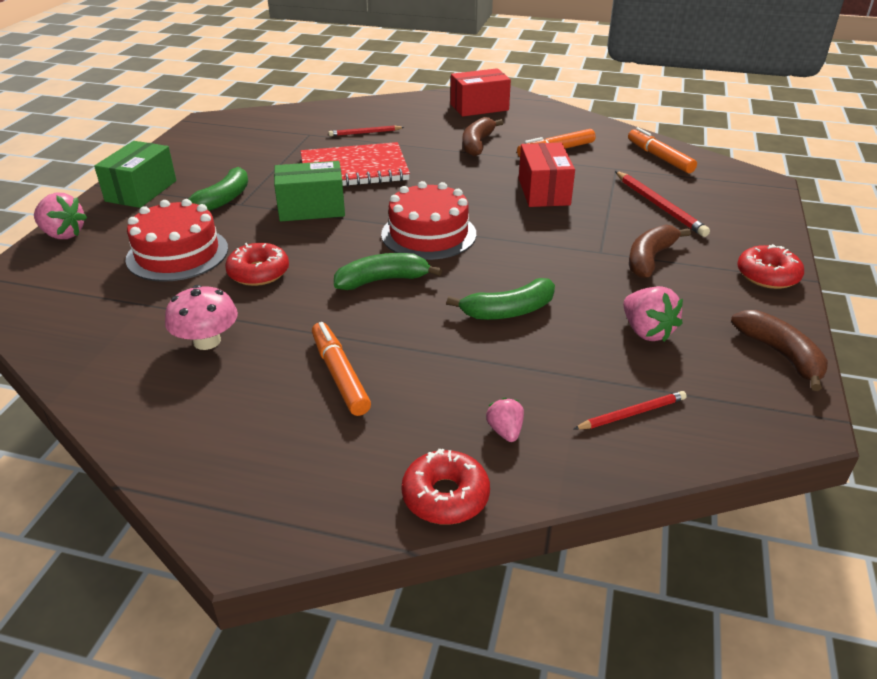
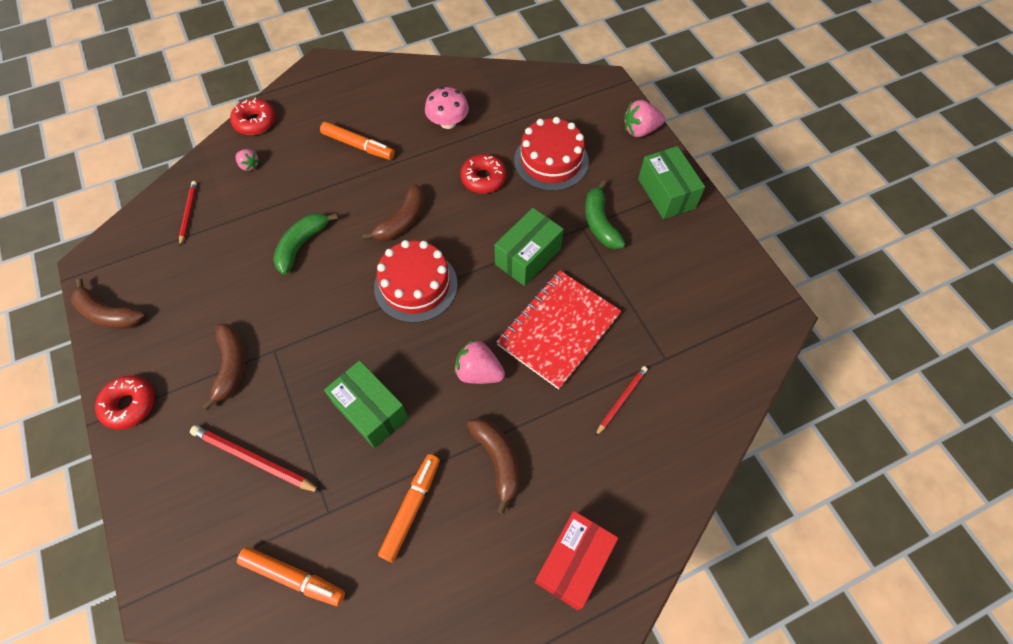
camera: 140 degrees right, 25 degrees up
(382, 280) = (402, 220): green banana -> brown banana
(544, 191) = (371, 411): red box -> green box
(631, 413) = (188, 213): red pencil -> red pencil turned 150 degrees clockwise
(646, 331) = (203, 282): pink strawberry -> pink strawberry (478, 372)

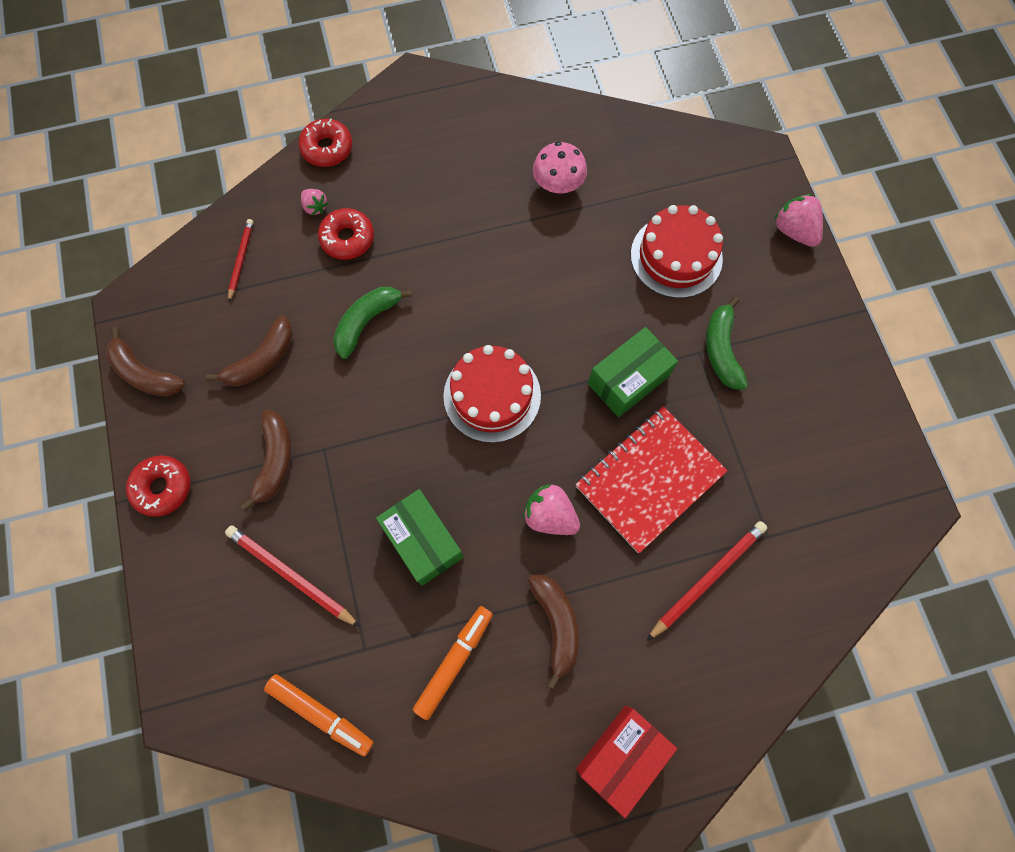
camera: 10 degrees right, 10 degrees up
(358, 146) = (446, 200): orange marker -> none
(402, 220) = (487, 309): brown banana -> brown banana (262, 360)
(483, 178) = (590, 268): red donut -> red donut (347, 239)
(621, 400) = (707, 578): red pencil -> red pencil, size x1.60
(640, 130) = (794, 231): pink strawberry -> pink strawberry turned 60 degrees clockwise
(666, 193) = (810, 323): green box -> none

